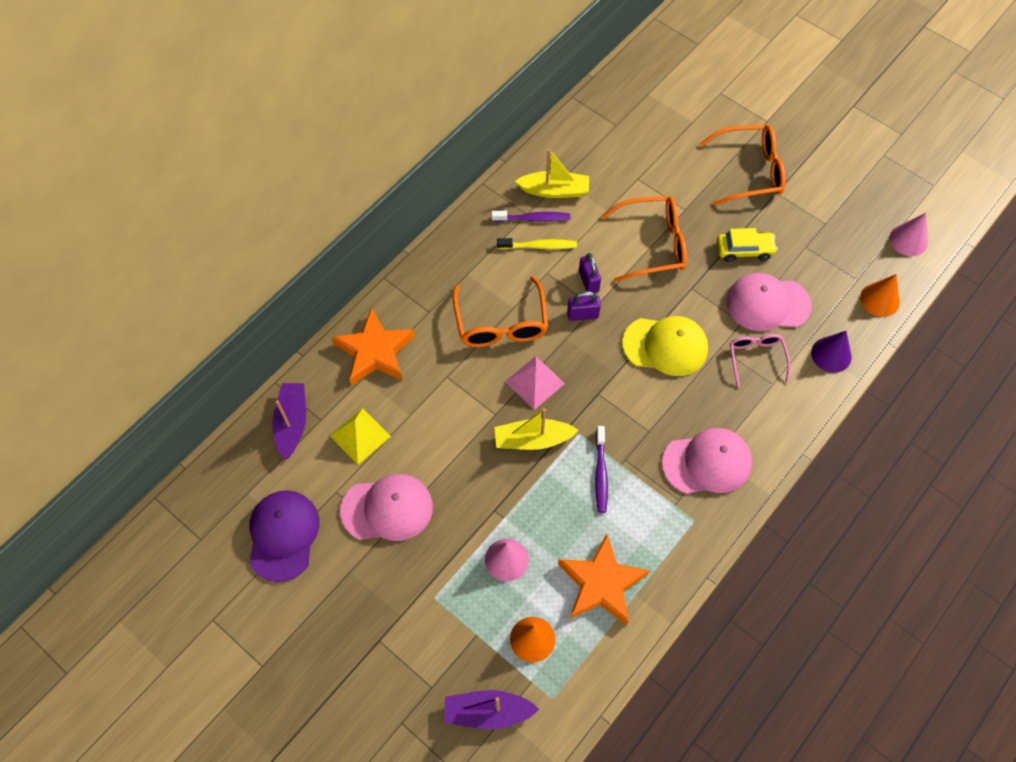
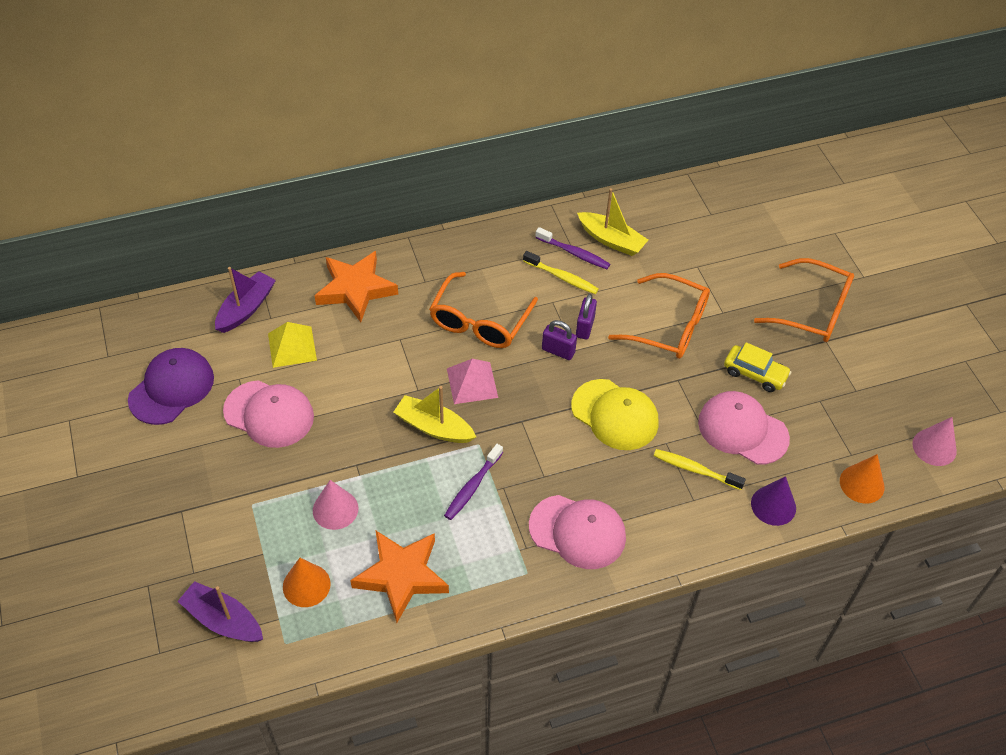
camera: 30 degrees right, 10 degrees down
(756, 358) = (695, 469): pink glasses -> yellow toothbrush

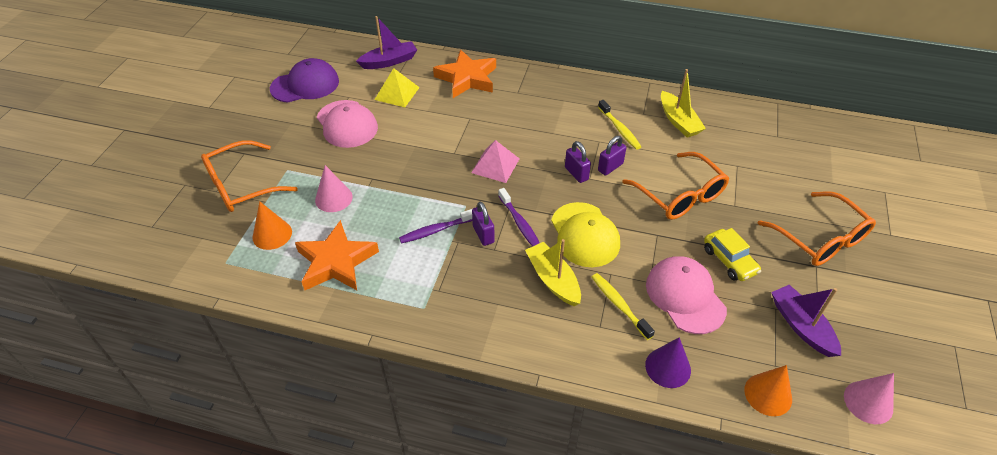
camera: 35 degrees right, 5 degrees down
(223, 620) = (204, 228): purple boat -> purple boat (801, 326)
(434, 427) = (444, 180): yellow boat -> yellow boat (553, 280)
(479, 322) = (534, 131): orange glasses -> orange glasses (241, 186)
(521, 466) = (483, 234): none -> purple padlock
(574, 253) = (642, 118): purple toothbrush -> purple toothbrush (520, 223)
(577, 532) = (486, 300): pink cap -> none

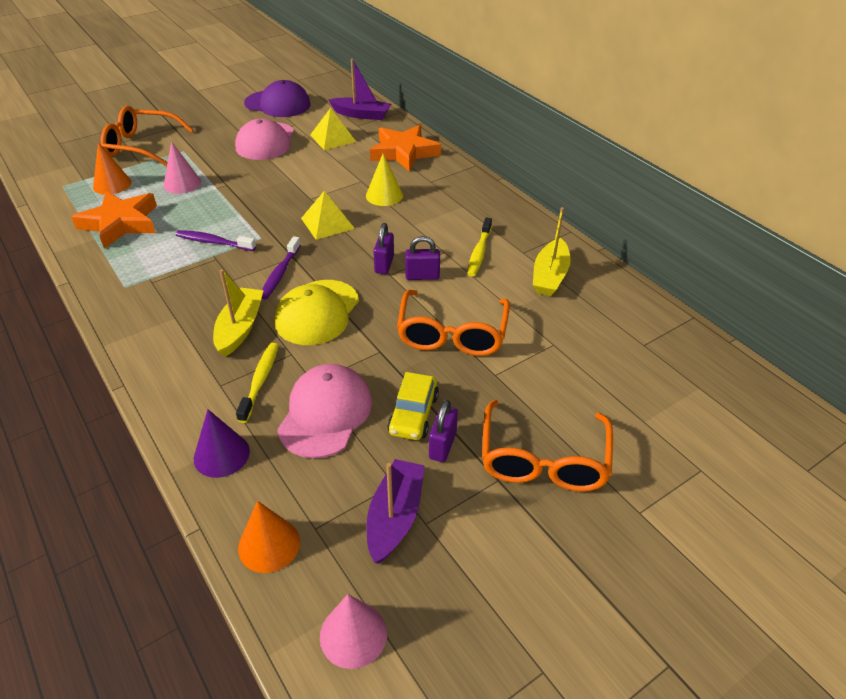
camera: 40 degrees right, 5 degrees down
(483, 234) = (241, 264): purple padlock -> purple padlock (442, 445)
(495, 165) = (327, 223): pink pyramid -> yellow pyramid
(502, 121) = (384, 195): none -> yellow cone

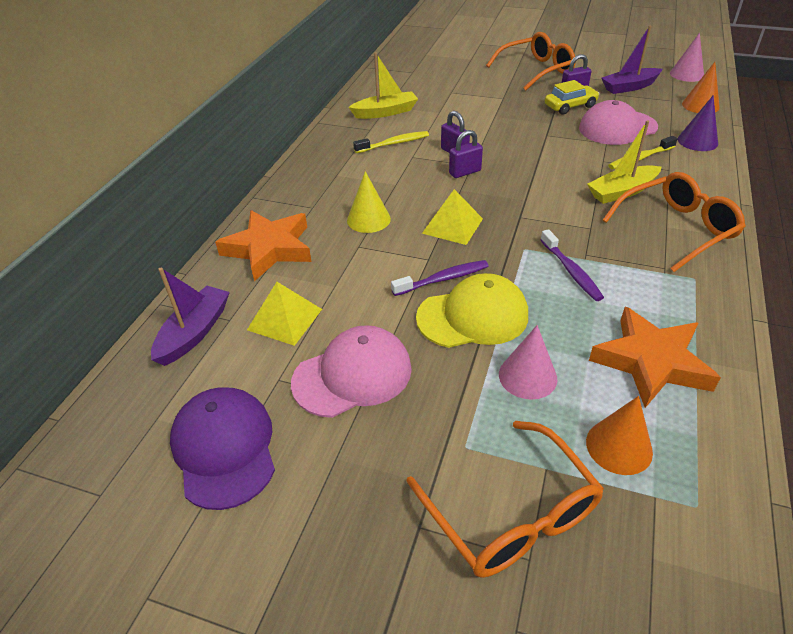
camera: 125 degrees left, 0 degrees up
(280, 273) = (547, 210): purple toothbrush -> purple toothbrush (443, 279)
(317, 312) = (555, 171): yellow cap -> yellow cap (473, 316)
(361, 115) = (194, 332): purple boat -> purple boat turned 45 degrees clockwise
(452, 334) = (493, 120): orange glasses -> orange glasses (677, 229)

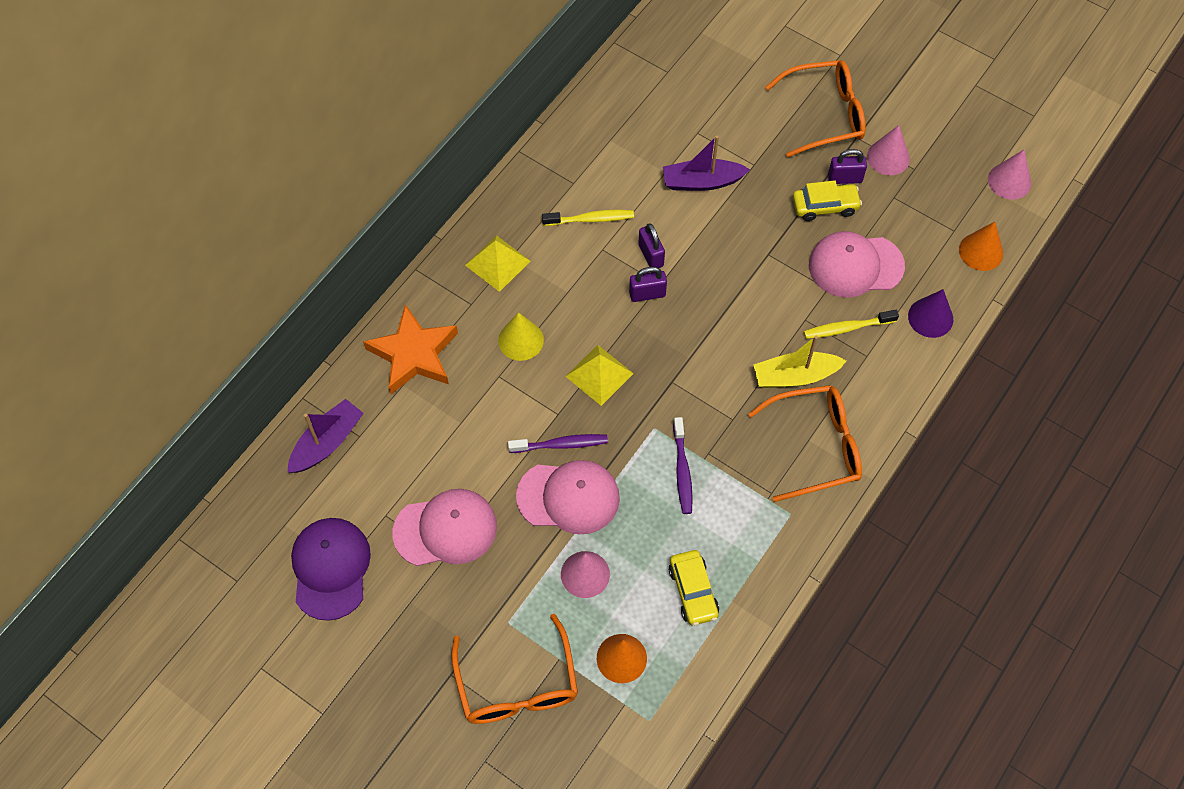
camera: 15 degrees right, 20 degrees up
(285, 319) = (406, 450): yellow pyramid -> yellow pyramid (497, 263)
(385, 112) = (603, 153): yellow boat -> none
(473, 316) = (568, 497): yellow cap -> pink cap
(595, 79) = (888, 157): none -> pink cone
(629, 87) = (919, 187): purple boat -> purple boat (702, 182)
(651, 362) = (693, 591): orange star -> yellow car

